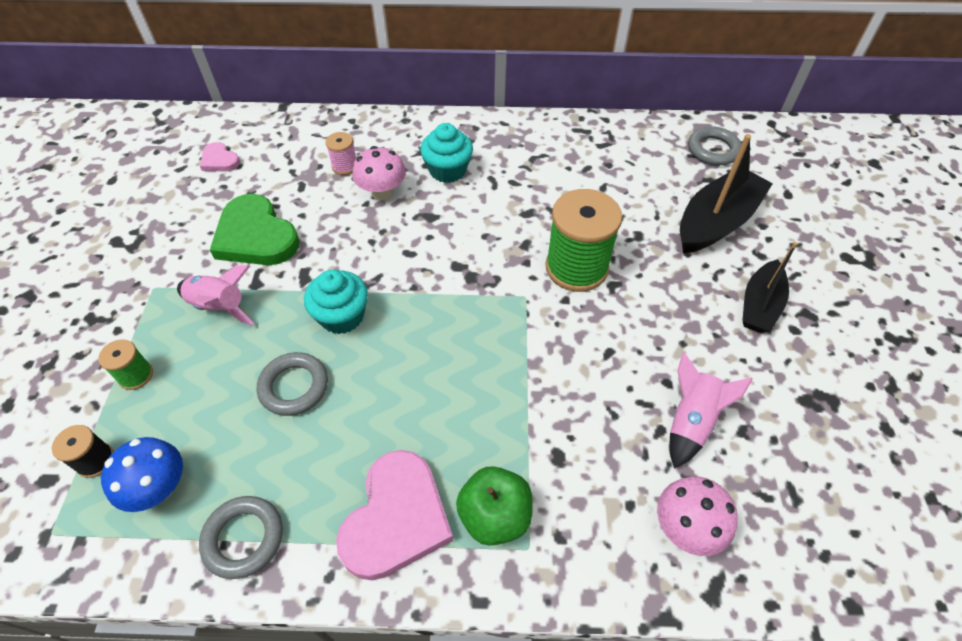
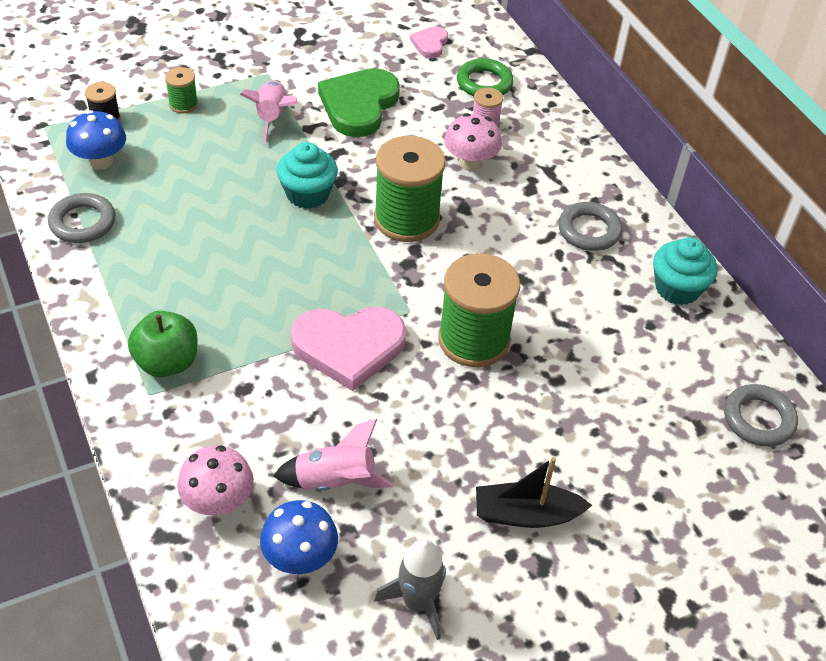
camera: 60 degrees right, 5 degrees down
(294, 386) = (221, 194): grey ring -> grey ring (589, 230)
(296, 147) = (484, 83): none -> green ring
(396, 518) = (137, 301): pink heart -> pink heart (349, 347)
(419, 258) = (406, 219): none -> green spool
(447, 170) = (536, 198): turquoise cupcake -> turquoise cupcake (677, 288)
(716, 222) = (630, 448): black boat -> none
(765, 479) = (300, 557): none -> blue mushroom
(828, 408) = (417, 602): none -> grey rocket

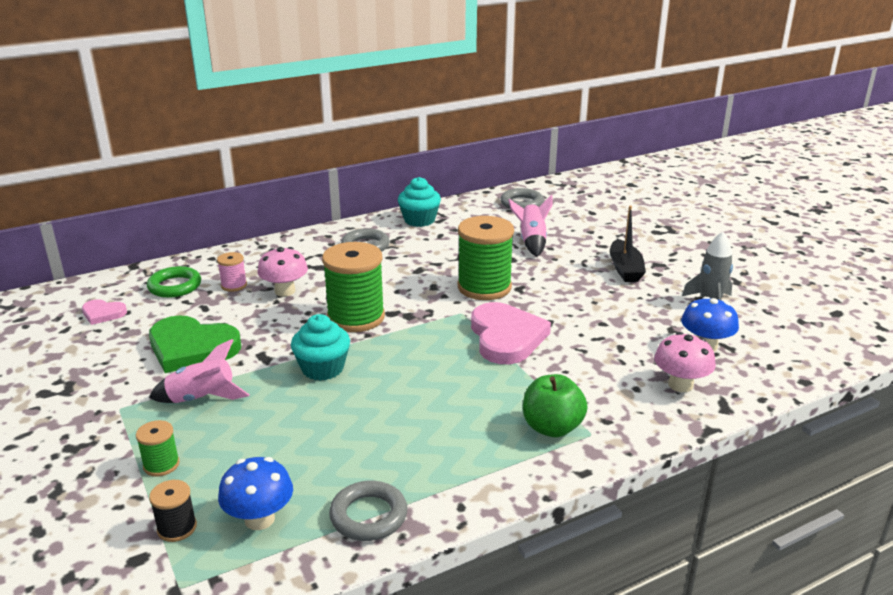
camera: 90 degrees left, 20 degrees down
(335, 481) = (635, 336): pink rocket -> pink rocket (532, 242)

